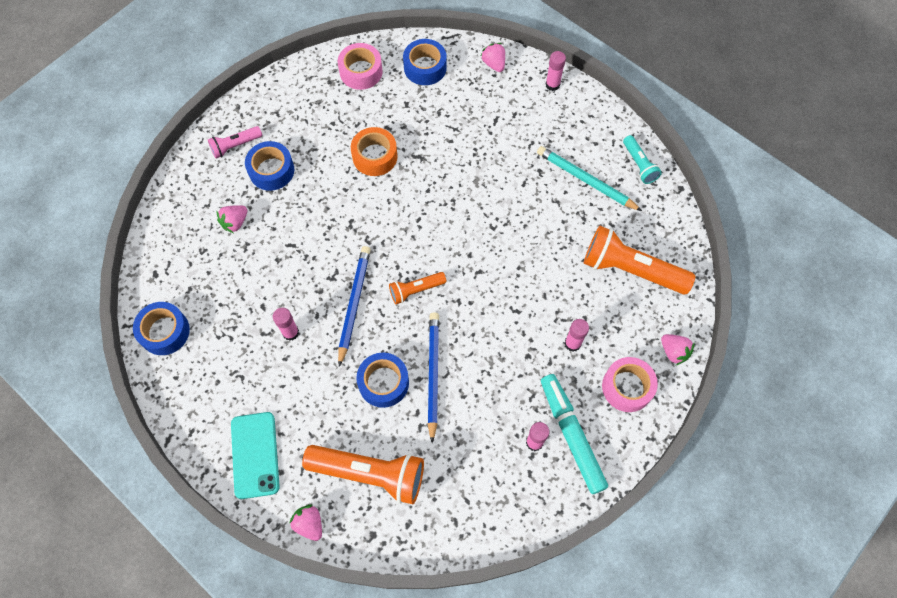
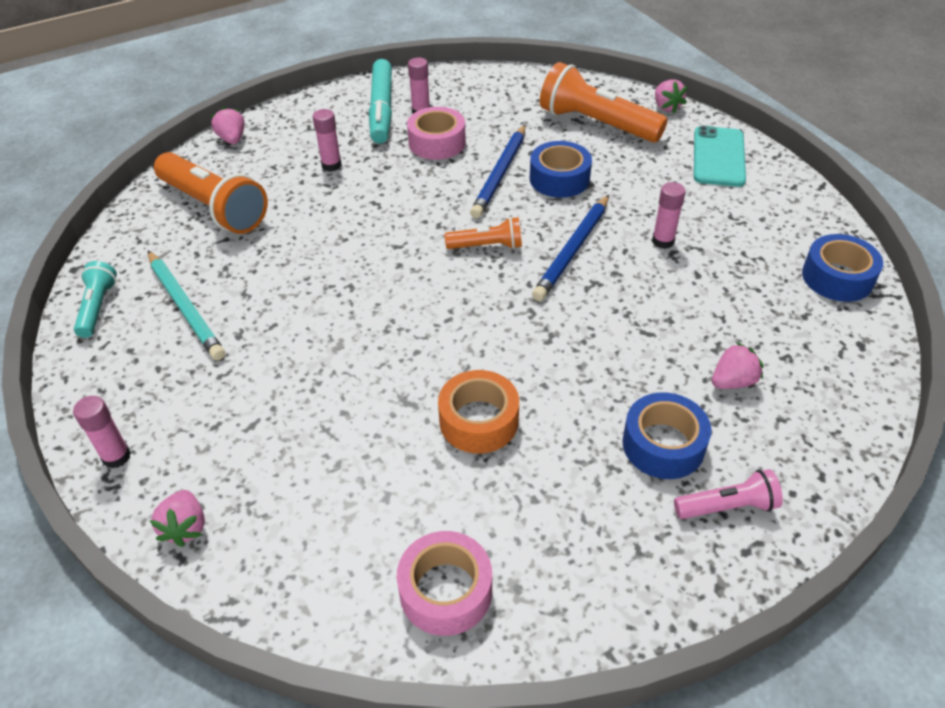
camera: 160 degrees left, 20 degrees down
(425, 67) = (316, 560): blue tape -> none
(627, 387) = (302, 126): pink tape -> pink tape (437, 142)

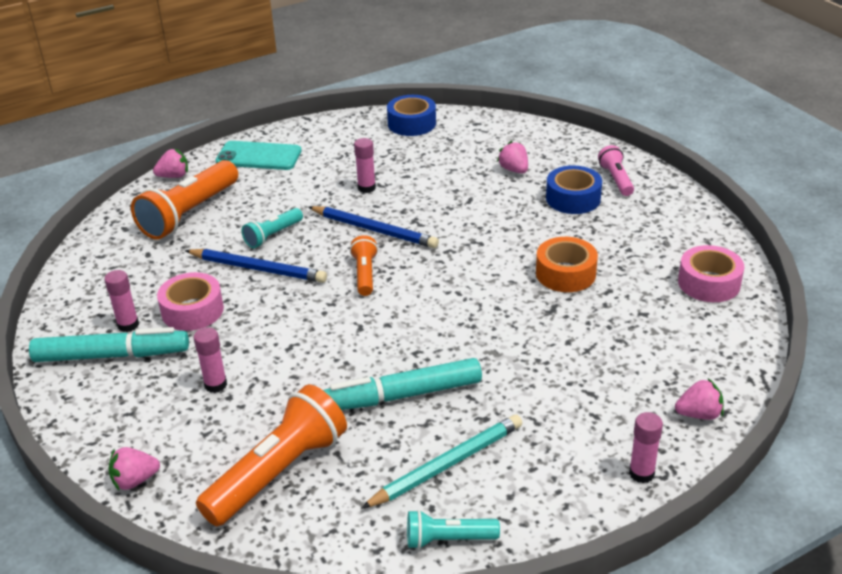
camera: 90 degrees left, 10 degrees down
(287, 277) = (402, 396): none -> turquoise marker
(559, 179) = (273, 235): blue tape -> turquoise flashlight

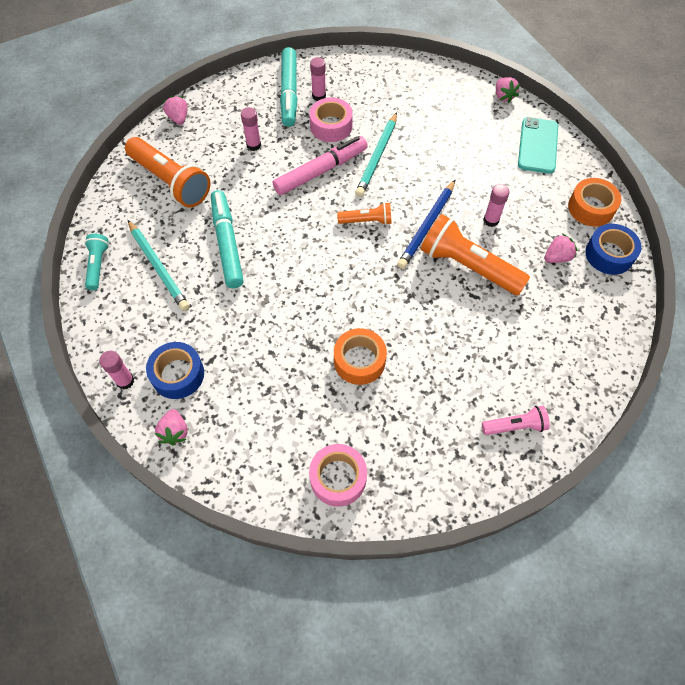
camera: 90 degrees right, 25 degrees up
(189, 213) = (450, 111): orange flashlight -> orange flashlight (468, 266)
(258, 269) = (377, 157): blue pencil -> turquoise pencil
(273, 235) = (420, 162): turquoise flashlight -> none
(276, 316) = (321, 171): none -> pink marker
(351, 130) = (591, 208): none -> orange tape
(514, 170) = (528, 335): pink strawberry -> pink strawberry (557, 257)
(573, 198) = (478, 381): blue tape -> blue tape (178, 374)

